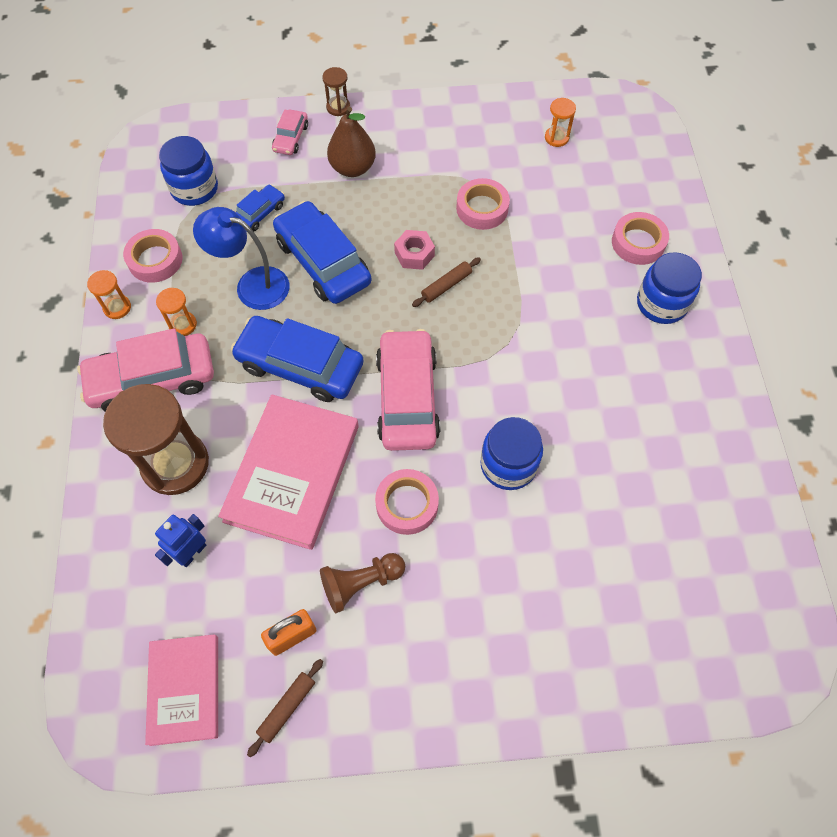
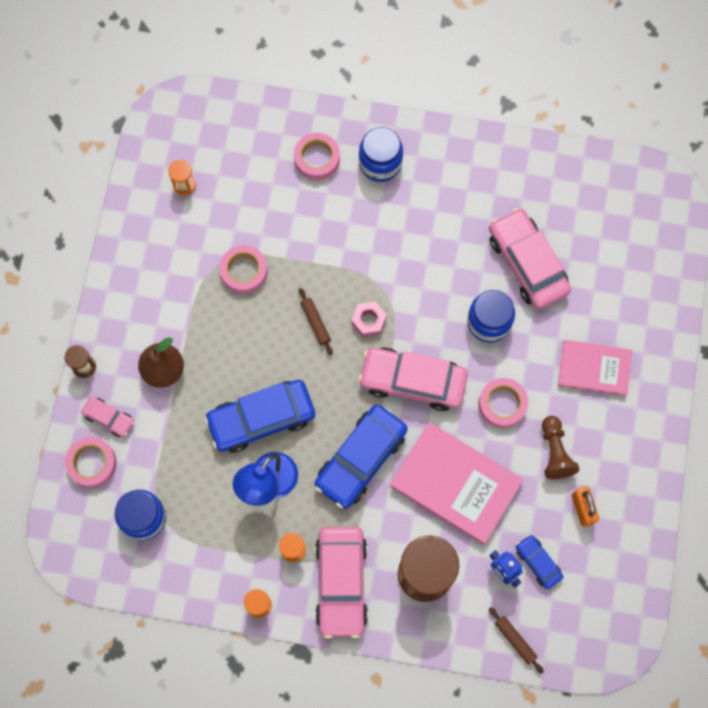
camera: 75 degrees left, 10 degrees up
(155, 260) = (216, 565): pink tape -> pink tape (92, 463)
(185, 689) = (603, 591): pink book -> pink book (594, 369)
(259, 213) = (191, 463): blue car -> blue car (538, 562)
(287, 707) = (631, 522): brown rolling pin -> brown rolling pin (515, 640)
(414, 254) = (276, 340): pink nut -> pink nut (368, 321)
(602, 493) = (527, 263): none -> pink car

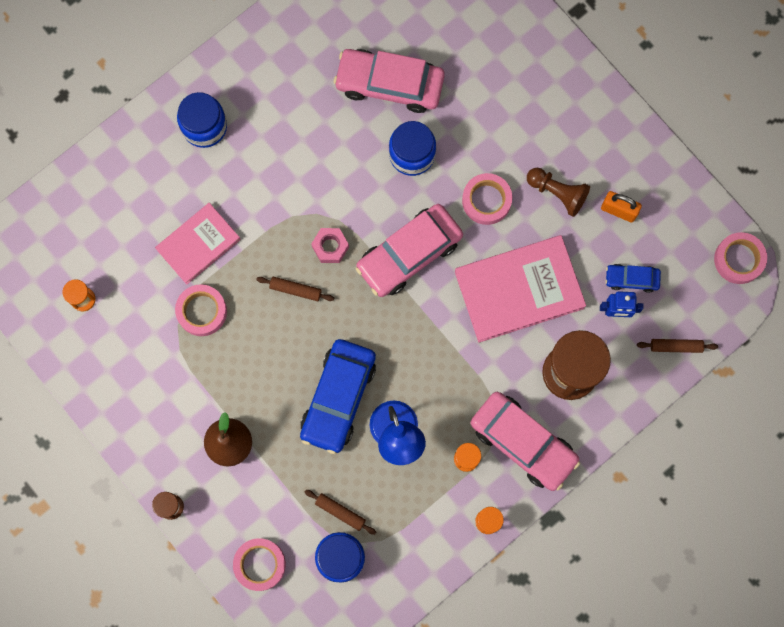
camera: 50 degrees left, 5 degrees up
(109, 418) = (233, 521): pink car -> none
(177, 490) = (340, 512): none -> brown rolling pin
(317, 159) = (156, 174): pink tape -> pink tape (738, 259)
(361, 459) = (438, 346): blue car -> none
(594, 369) = (517, 107): pink book -> pink book (198, 244)

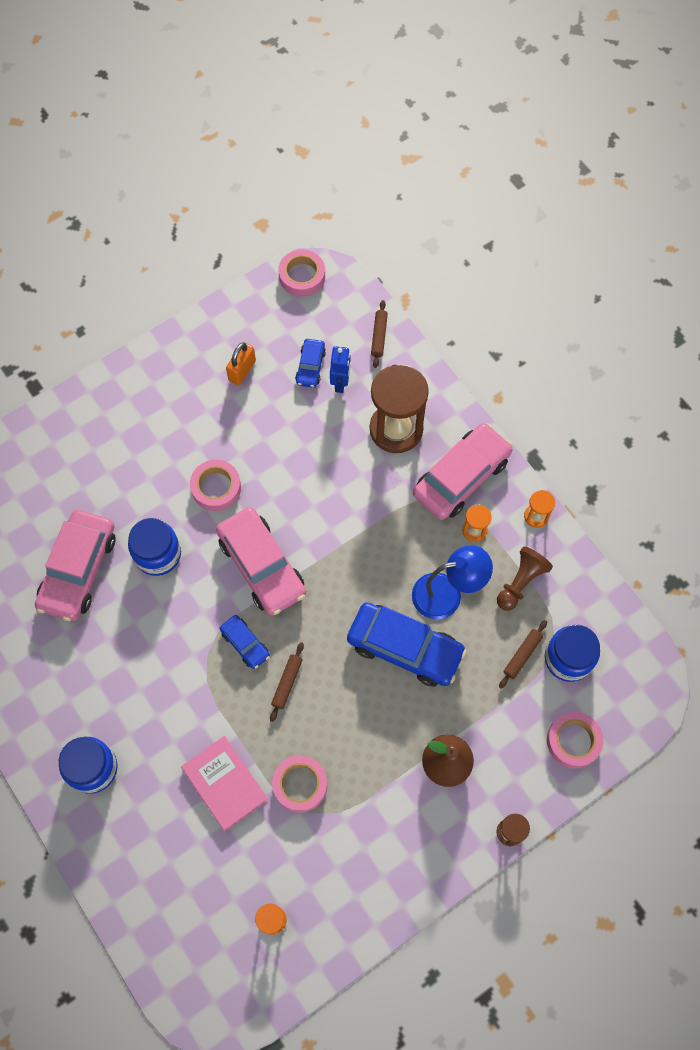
camera: 85 degrees left, 10 degrees down
(330, 247) = (245, 644): pink nut -> blue car
(519, 290) = (310, 466): pink book -> none
(558, 193) = (217, 422): brown pawn -> brown pawn (521, 582)

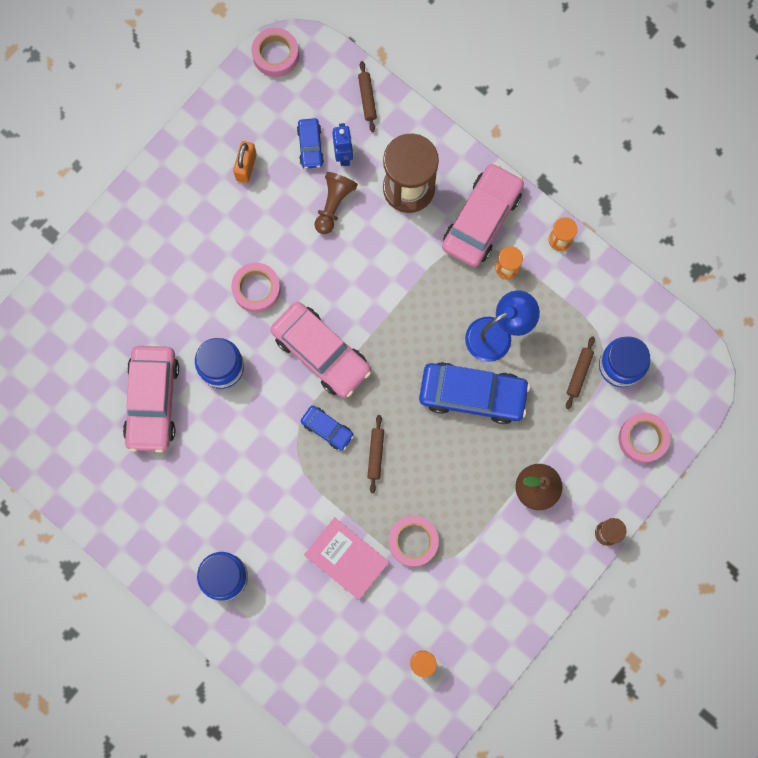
camera: 15 degrees left, 10 degrees up
(521, 582) = (561, 306): brown pawn -> brown pawn (333, 205)

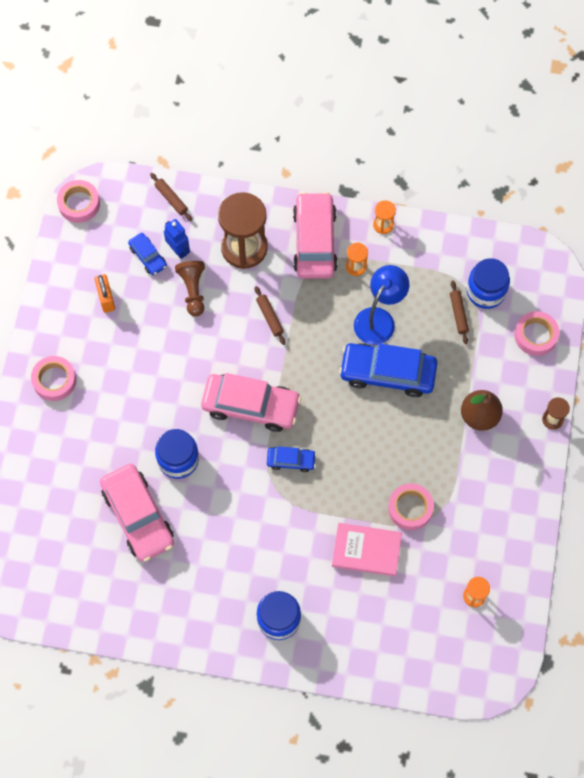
camera: 30 degrees left, 10 degrees down
(256, 289) = (170, 386): pink tape -> pink tape (54, 380)
(375, 454) = (340, 459): brown rolling pin -> brown rolling pin (269, 317)
(472, 394) = (387, 373): blue car -> blue car turned 150 degrees counterclockwise

